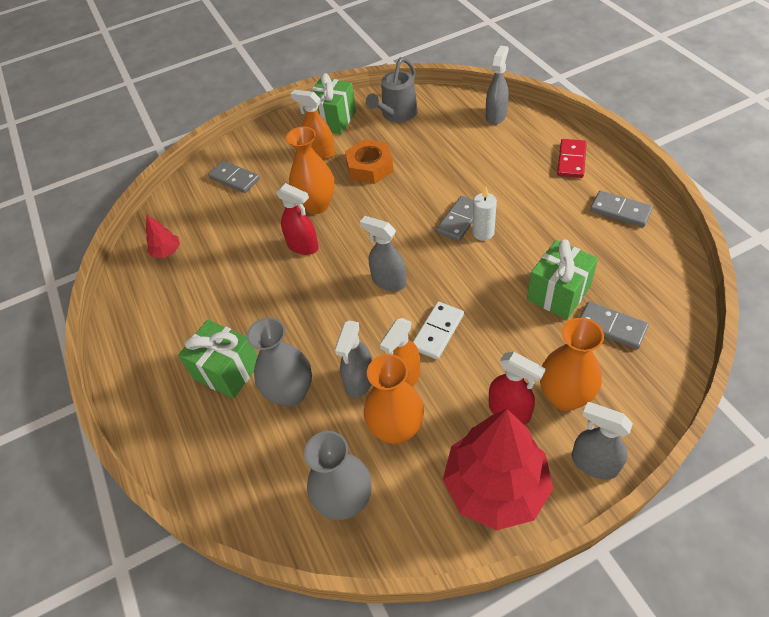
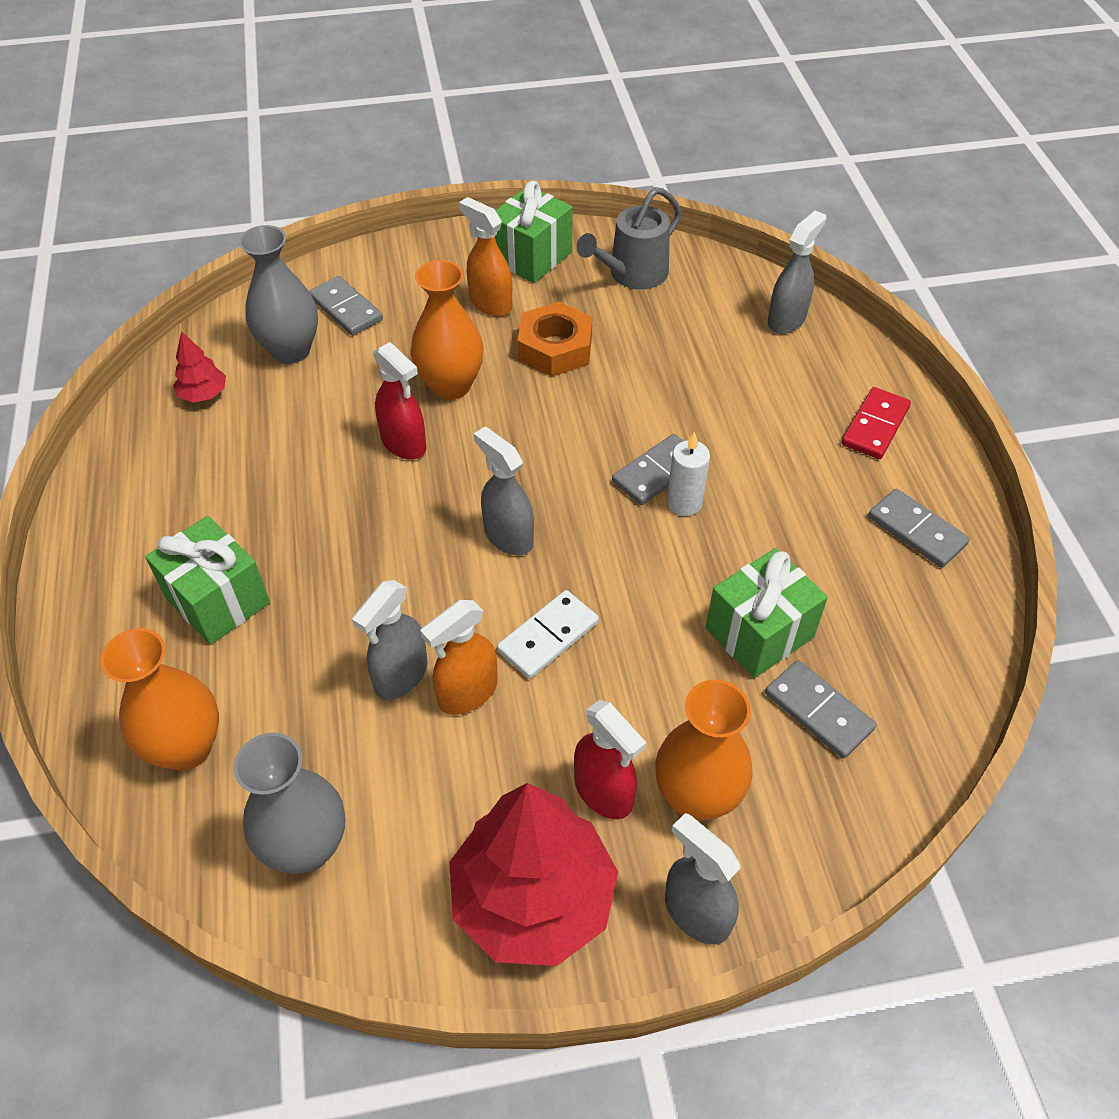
camera: 10 degrees right, 0 degrees up
(291, 393) = (295, 662): grey vase -> grey vase (291, 350)
(396, 429) = (424, 765): orange vase -> orange vase (186, 747)

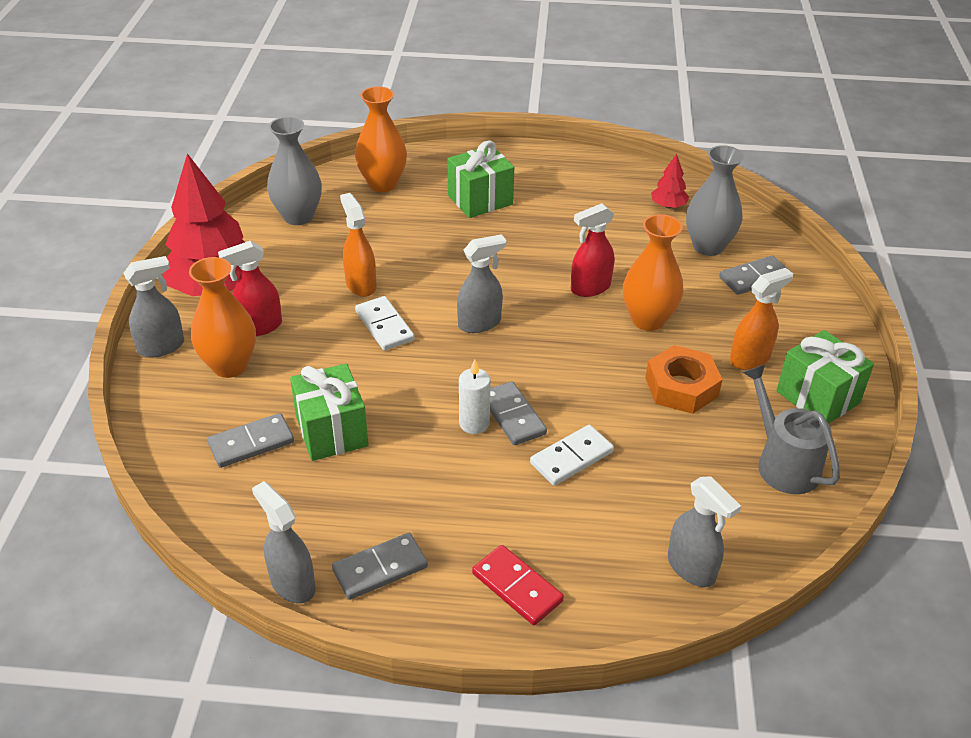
camera: 105 degrees right, 10 degrees down
(400, 676) = (388, 260): grey spray bottle -> grey spray bottle (292, 583)
(696, 415) = (571, 458): none -> white domino

